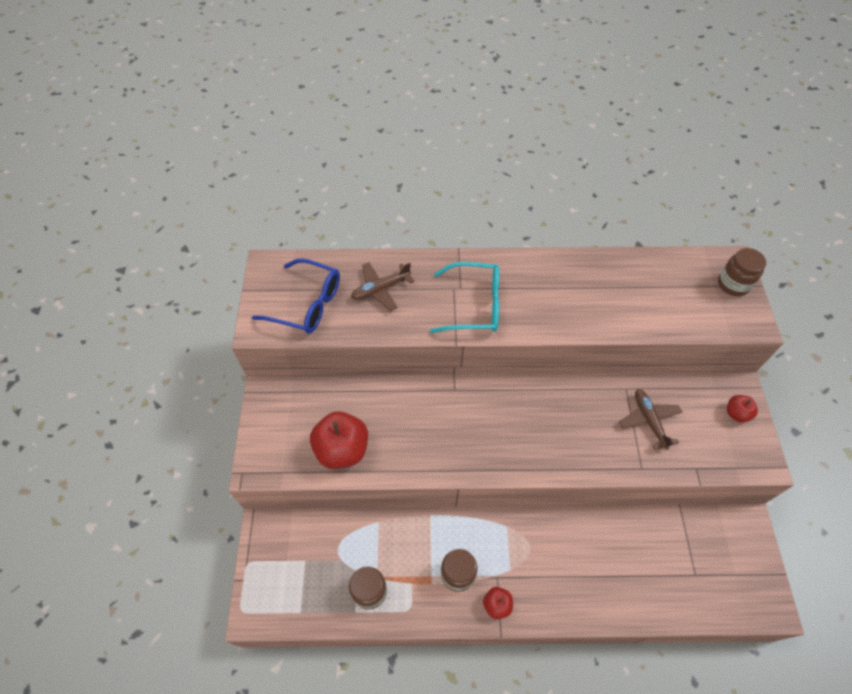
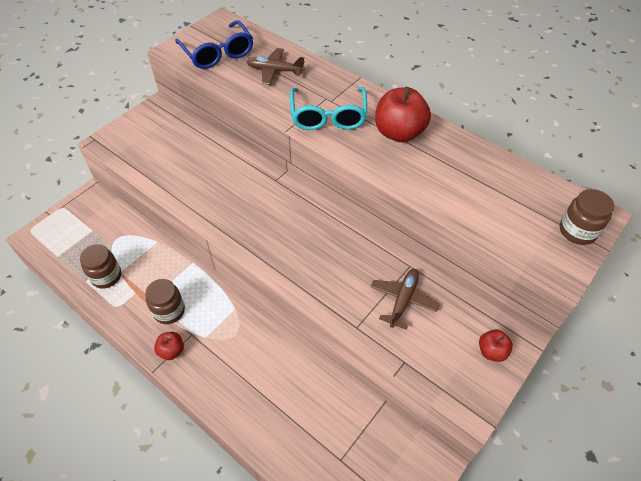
camera: 40 degrees right, 5 degrees down
(342, 449) = (163, 166): red apple -> red apple (399, 133)
(475, 305) = (328, 116): turquoise glasses -> turquoise glasses turned 45 degrees clockwise

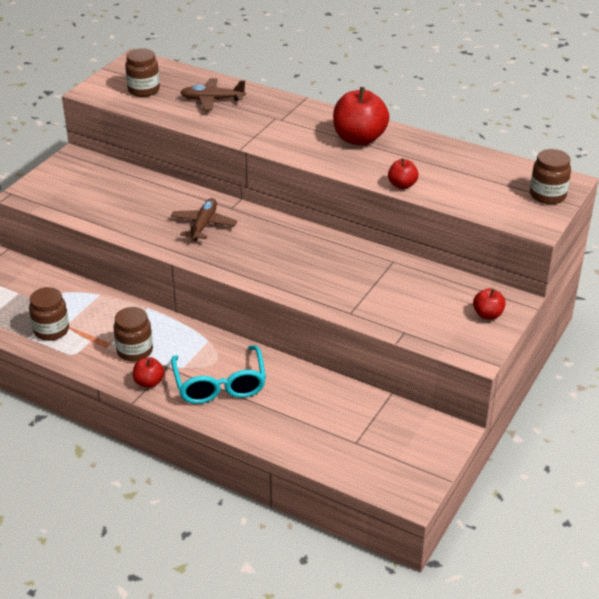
camera: 10 degrees left, 15 degrees down
(218, 53) = (144, 90): blue glasses -> brown jar
(328, 116) = (282, 132): turquoise glasses -> turquoise glasses (220, 385)
(403, 300) = (392, 287): brown plane -> brown plane (203, 225)
(430, 197) = (402, 185): none -> red apple

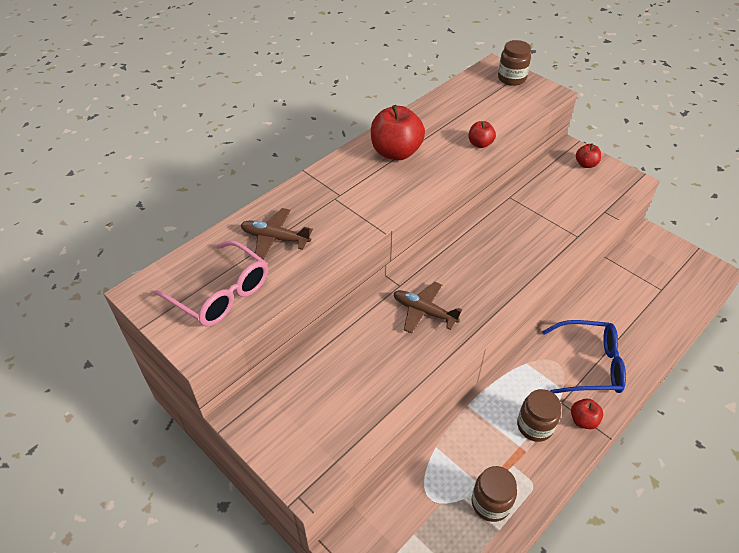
camera: 75 degrees left, 10 degrees up
(144, 90) = (222, 294): brown jar -> pink glasses
(212, 100) = (275, 238): brown plane -> brown plane turned 90 degrees clockwise
(220, 385) = (590, 365): turquoise glasses -> blue glasses

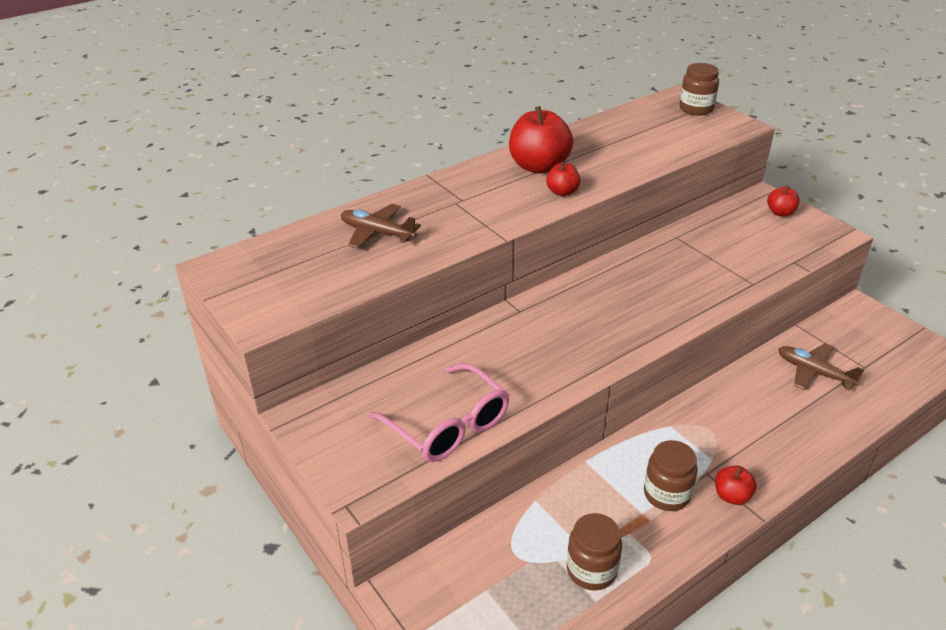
camera: 10 degrees right, 10 degrees down
(222, 294) = (303, 277): pink glasses -> pink glasses (448, 426)
(424, 311) = (543, 339): brown plane -> brown plane (814, 372)
(480, 144) = (641, 166): red apple -> red apple (562, 192)
(590, 365) = (752, 437): blue glasses -> none

